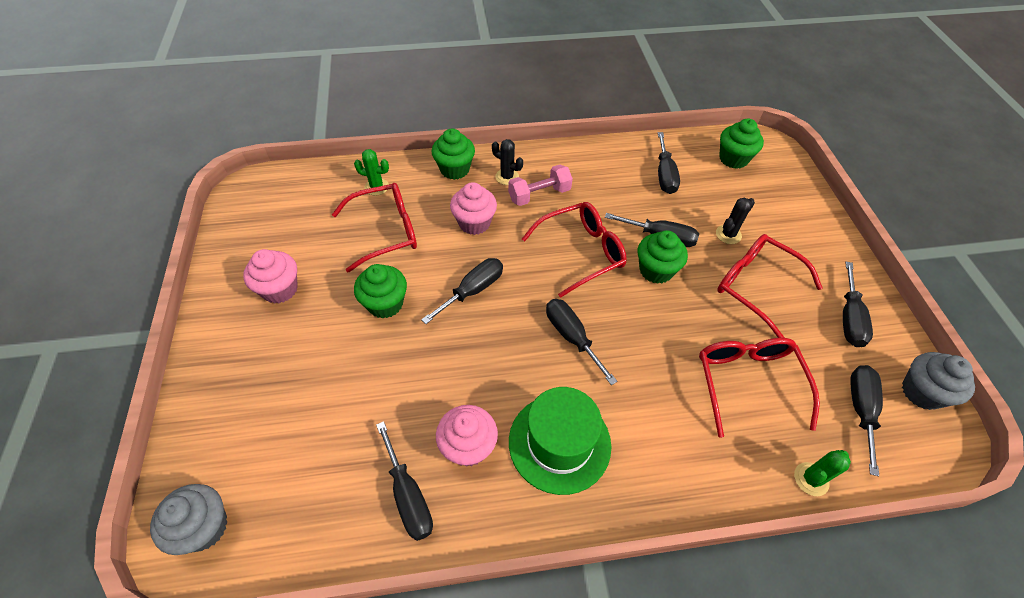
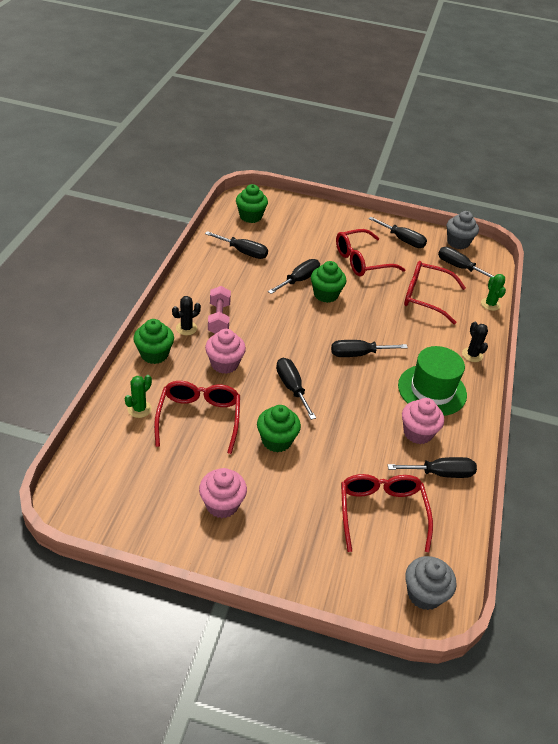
camera: 70 degrees left, 10 degrees down
(581, 252) = (289, 321): red glasses -> red glasses (381, 512)
(728, 234) = (315, 251): black cactus -> black cactus (472, 355)

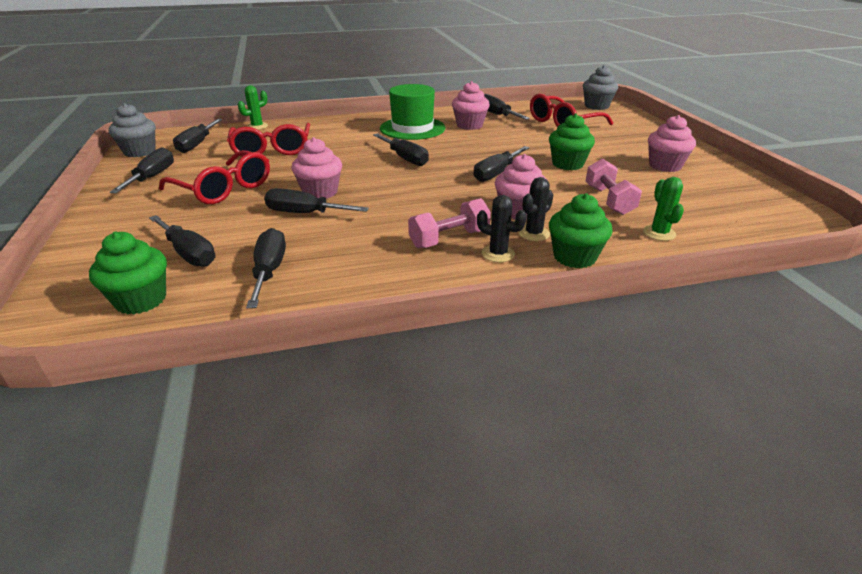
camera: 115 degrees left, 10 degrees down
(139, 409) = (659, 233): green cactus -> green cactus turned 75 degrees clockwise
(199, 418) = (609, 200): red glasses -> pink dumbbell
(283, 234) = (189, 253): none -> black screwdriver
(326, 294) = (320, 192): green cupcake -> pink cupcake
(472, 355) = (345, 123): black cactus -> black cactus (533, 233)

